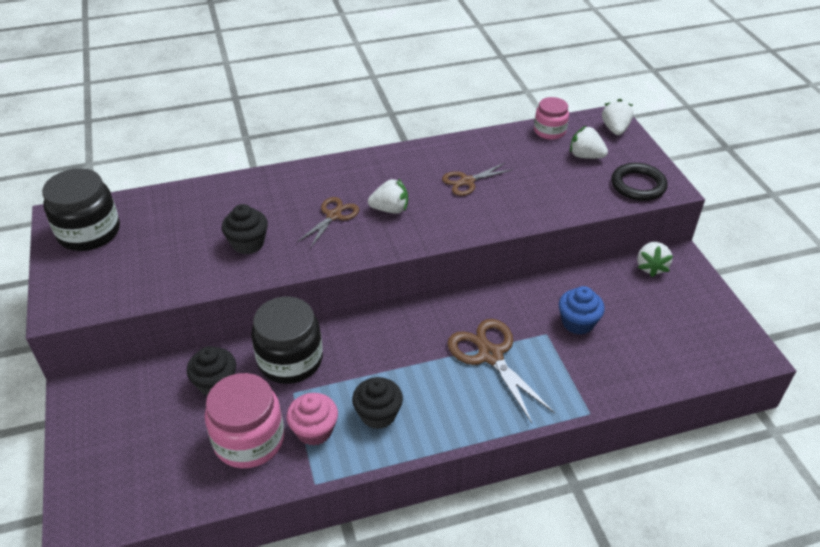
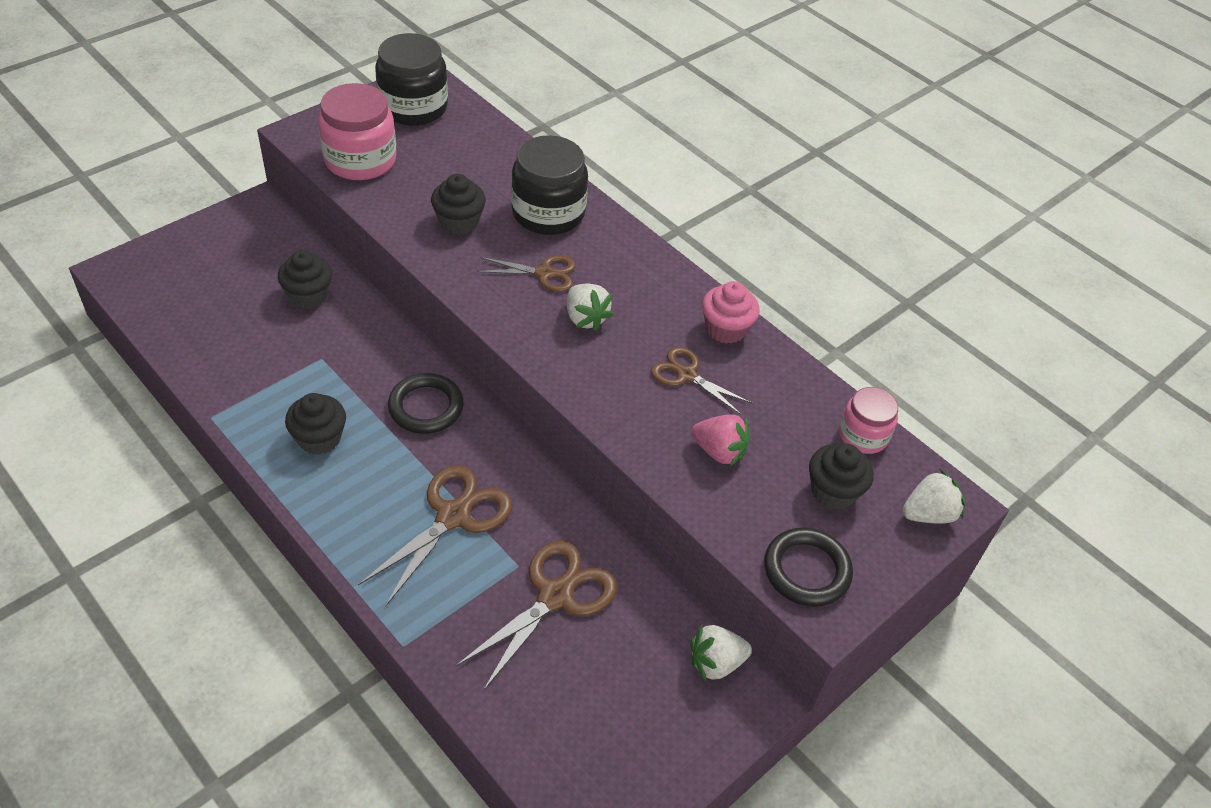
camera: 60 degrees right, 5 degrees up
(249, 440) = (247, 347): pink jar -> pink jar (360, 160)
(290, 360) = (364, 340): black jar -> black jar (548, 213)
(314, 430) = (277, 393): pink cupcake -> pink cupcake (726, 329)
(381, 342) = (426, 407): none -> black ring
(536, 189) = (719, 451): none -> pink strawberry
(577, 322) = (555, 596): blue cupcake -> brown scissors
(585, 156) = (833, 491): white strawberry -> black cupcake

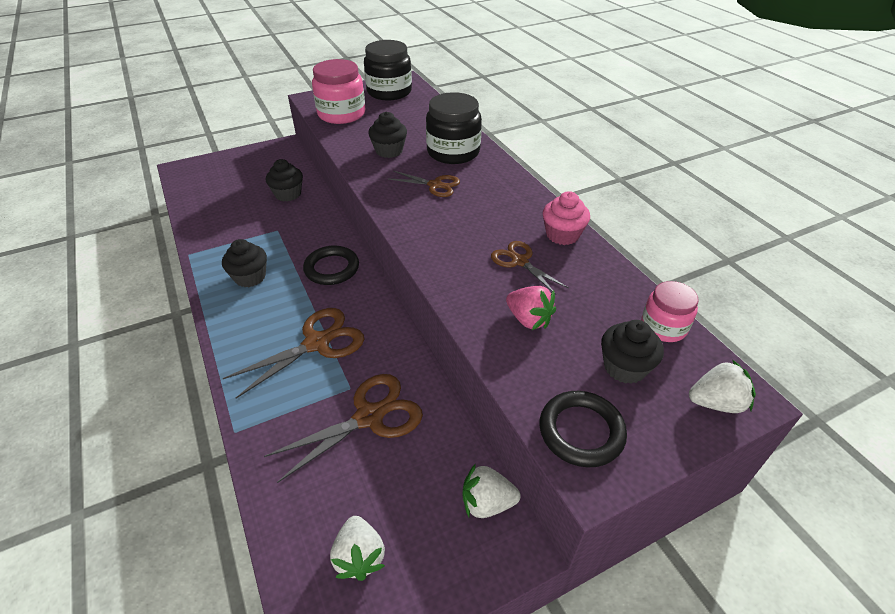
camera: 20 degrees right, 5 degrees down
(585, 318) = (454, 215): white strawberry -> white strawberry (359, 556)

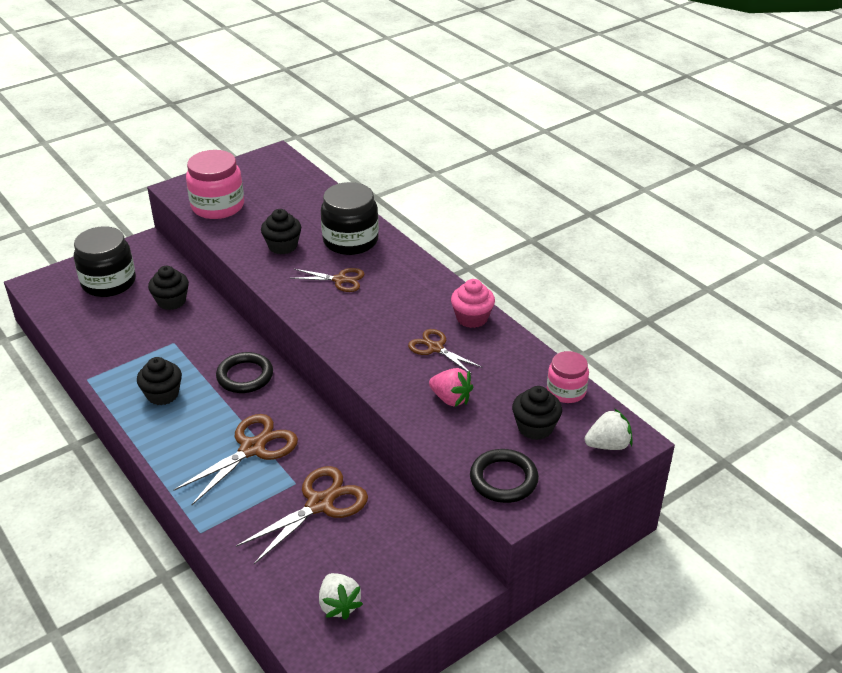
camera: 10 degrees left, 5 degrees down
(389, 92) = (263, 172): black jar -> black jar (109, 282)
(487, 503) = (436, 554): white strawberry -> none

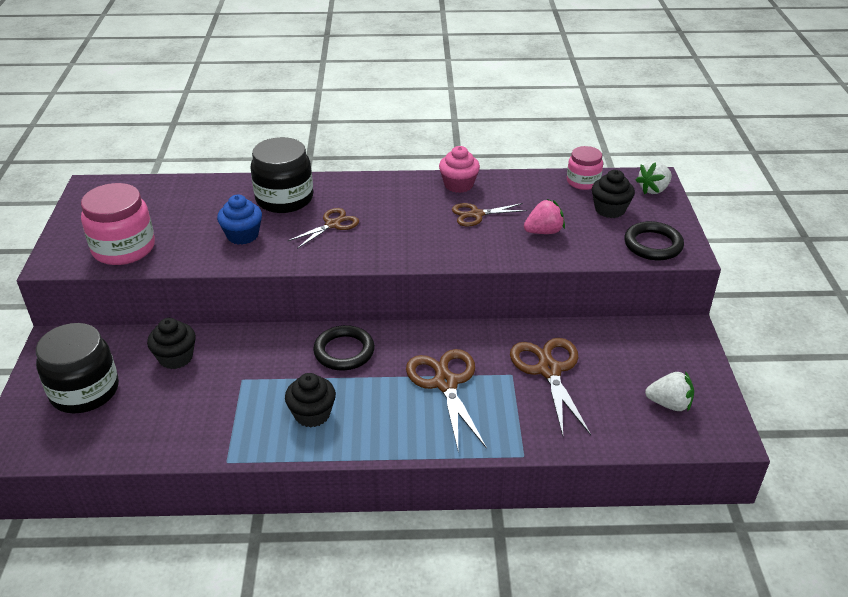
camera: 55 degrees left, 0 degrees up
(282, 246) = (242, 235): black cupcake -> blue cupcake
(608, 445) = (653, 189): white strawberry -> white strawberry turned 150 degrees counterclockwise

